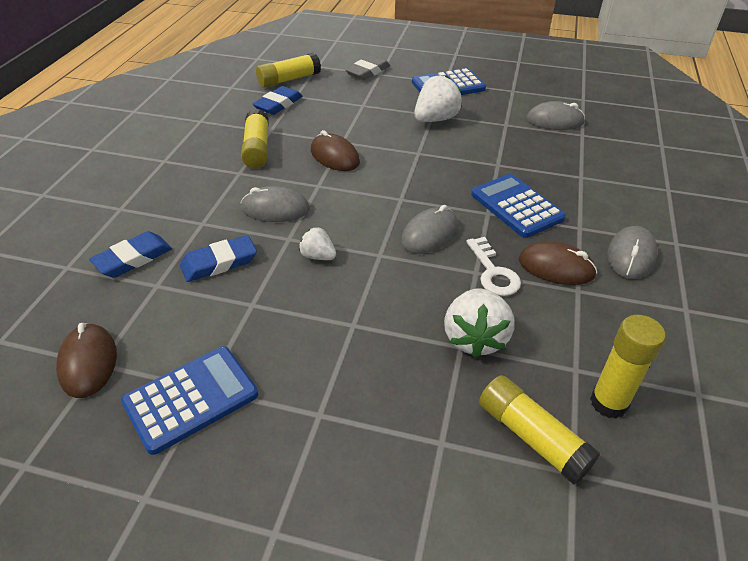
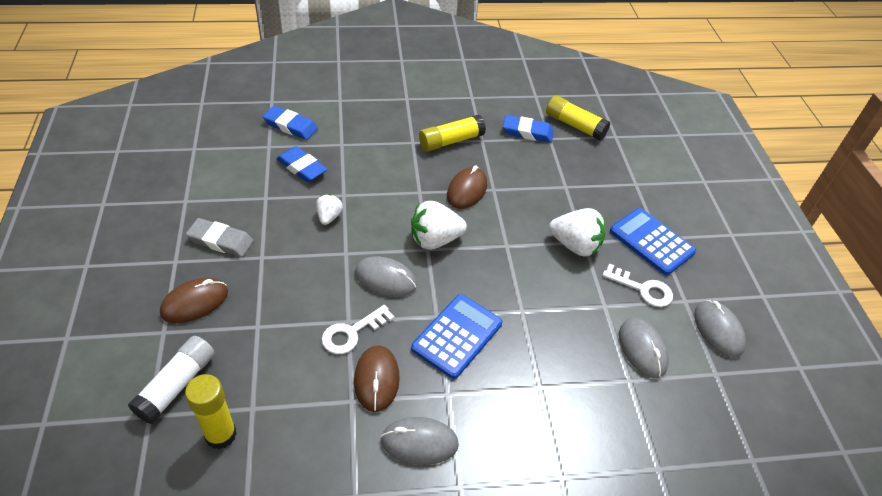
camera: 65 degrees right, 5 degrees up
(88, 363) = (193, 144): brown mouse -> brown mouse (194, 302)
(191, 399) = (175, 197): blue calculator -> none
(275, 209) = (375, 176): grey mouse -> grey mouse (718, 330)
(368, 72) = (632, 174): grey eraser -> grey eraser (220, 241)
(475, 338) = (268, 333): white strawberry -> white strawberry (435, 240)
(495, 103) = (643, 289): none -> white key
(532, 437) = (177, 385): yellow glue stick -> white glue stick

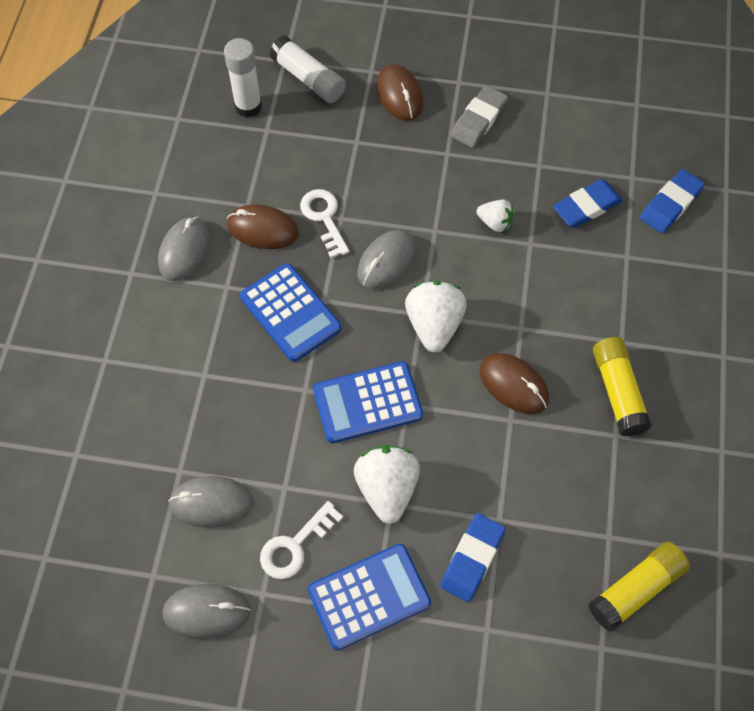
camera: 110 degrees right, 15 degrees up
(221, 434) = (248, 106): yellow glue stick -> white glue stick
(516, 268) = (367, 403): none -> blue calculator
(527, 132) = (627, 507): blue eraser -> blue eraser (472, 559)
(575, 245) = (387, 489): white strawberry -> white strawberry turned 135 degrees clockwise

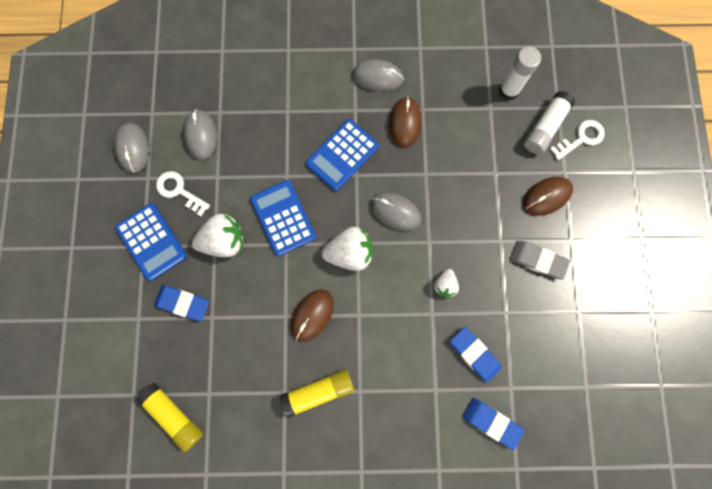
camera: 80 degrees right, 15 degrees up
(324, 218) = (423, 162): white key -> white key (581, 138)

